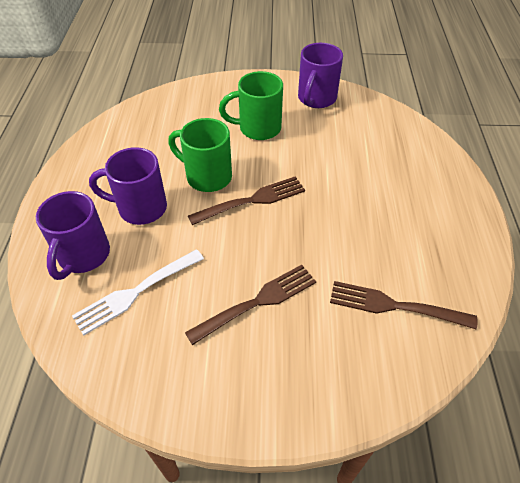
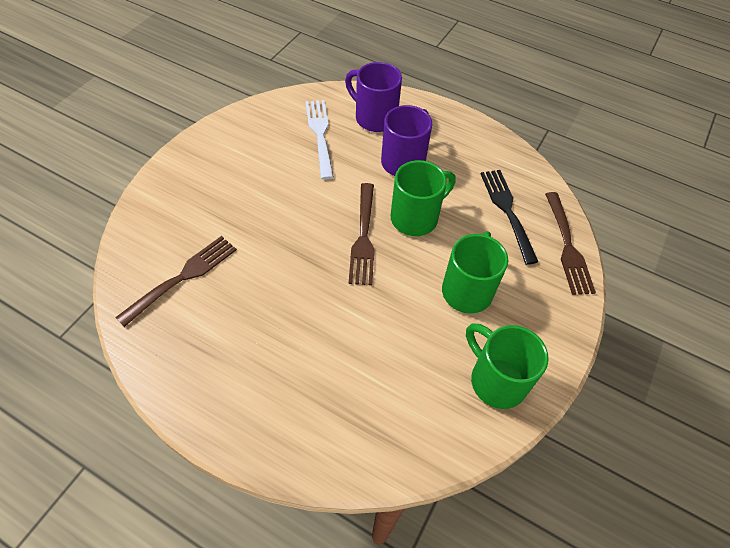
camera: 115 degrees right, 5 degrees up
(164, 129) = (507, 211): none -> black fork
(257, 302) = (258, 194): brown fork -> brown fork (567, 246)
(316, 99) = (496, 380): purple mug -> green mug

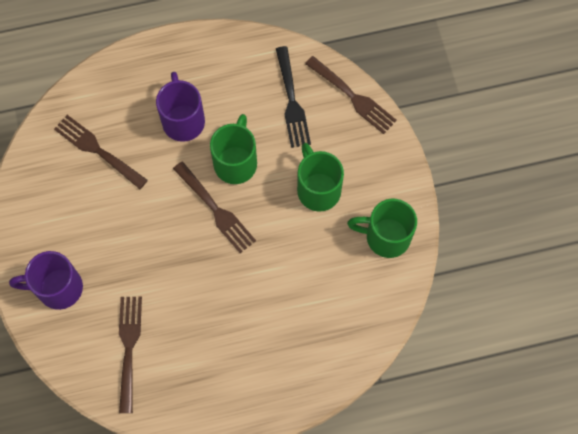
camera: 40 degrees left, 15 degrees up
(320, 135) = (98, 150): white fork -> brown fork
(374, 118) = (122, 98): purple mug -> purple mug (58, 288)
(507, 211) = (291, 101): black fork -> black fork turned 135 degrees counterclockwise

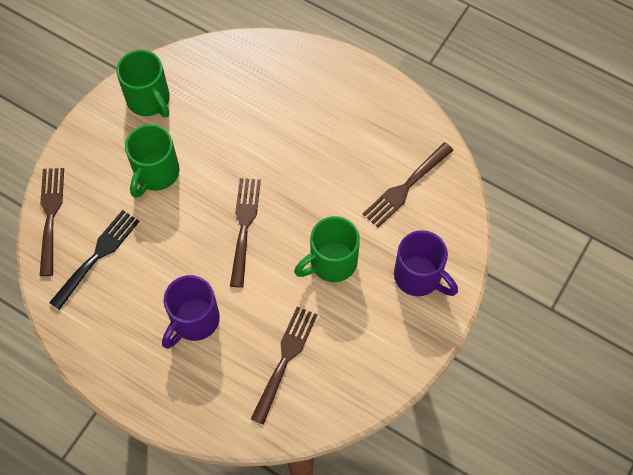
camera: 135 degrees left, 5 degrees down
(98, 150) = (285, 360): brown fork -> brown fork turned 150 degrees counterclockwise
(236, 162) = (191, 248): green mug -> green mug (331, 262)

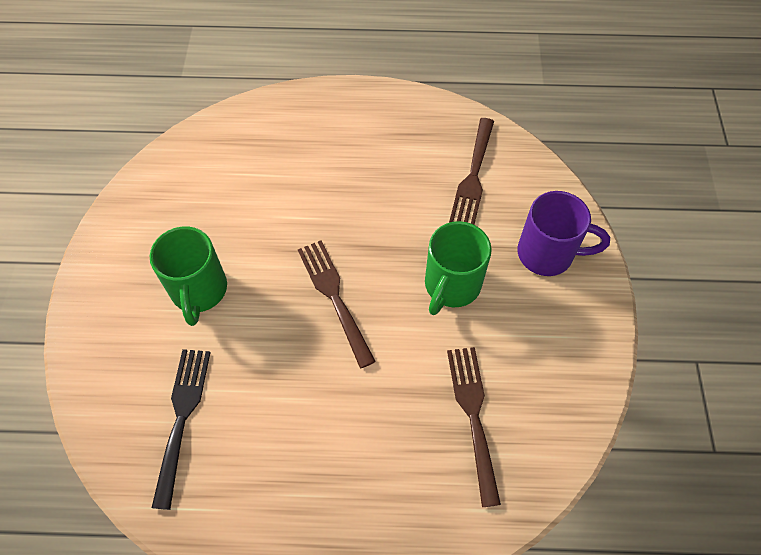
camera: 30 degrees left, 5 degrees down
(51, 216) = (96, 402): brown fork -> none
(149, 100) = (146, 219): green mug -> none
(194, 320) = (343, 430): purple mug -> none

